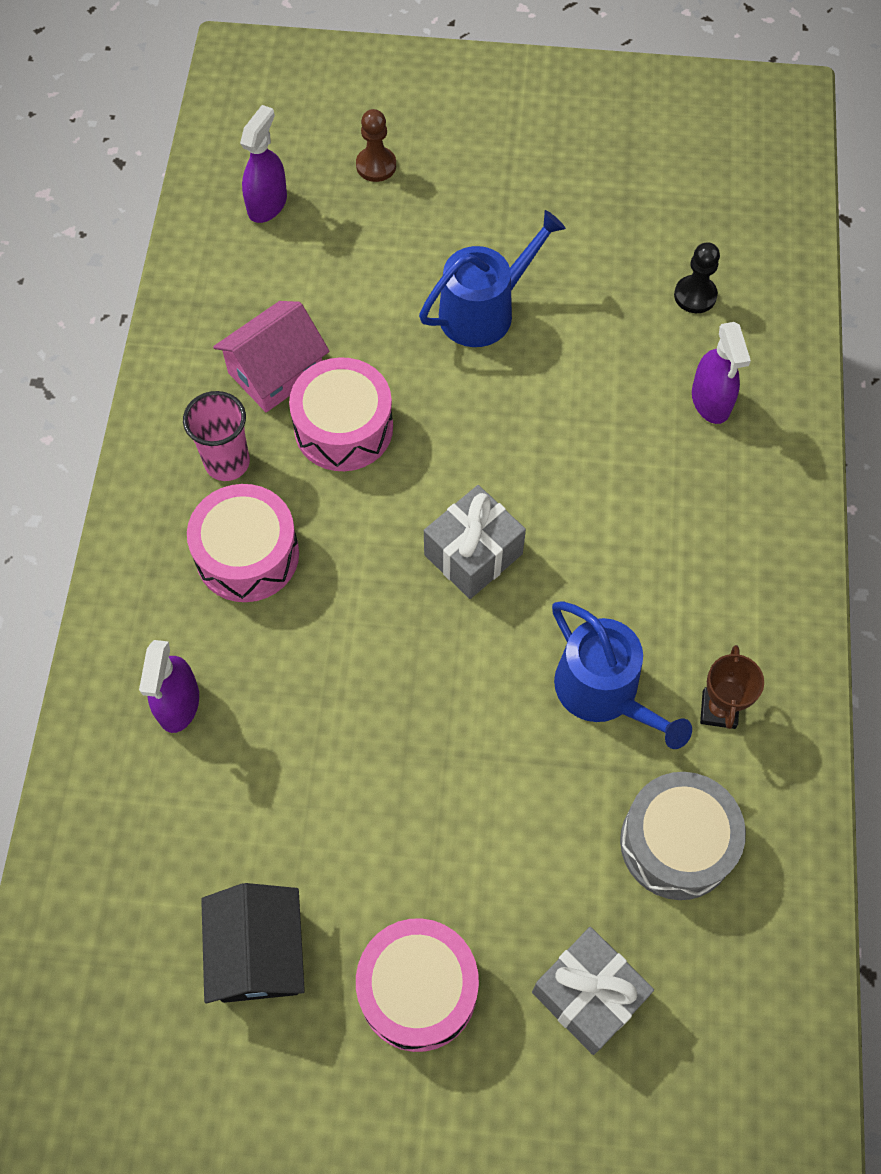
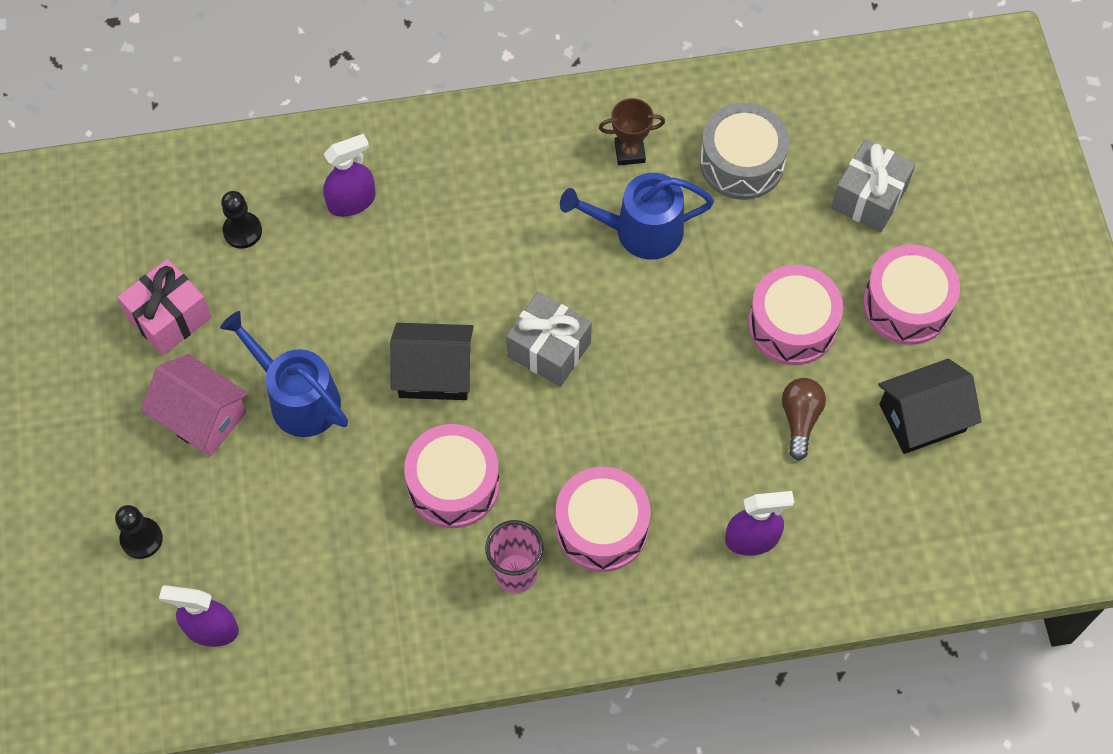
camera: 105 degrees left, 0 degrees up
(276, 372) = (409, 560): pink house -> pink house (201, 417)
(303, 802) = (800, 419): none -> brown light bulb
(376, 165) = (141, 539): brown pawn -> black pawn
(429, 833) = (792, 325): none -> pink drum
(477, 437) = (434, 373): none -> black house
(604, 692) = (640, 231): blue watering can -> blue watering can turned 135 degrees counterclockwise
(607, 219) = (169, 317): none -> pink gift

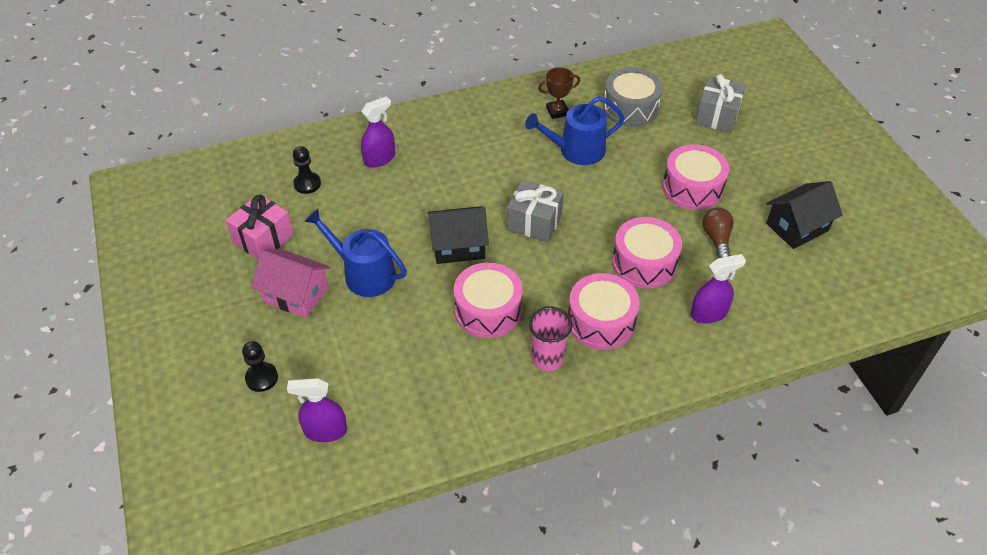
camera: 10 degrees left, 15 degrees down
(906, 305) = (762, 167): pink drum -> pink drum (644, 263)

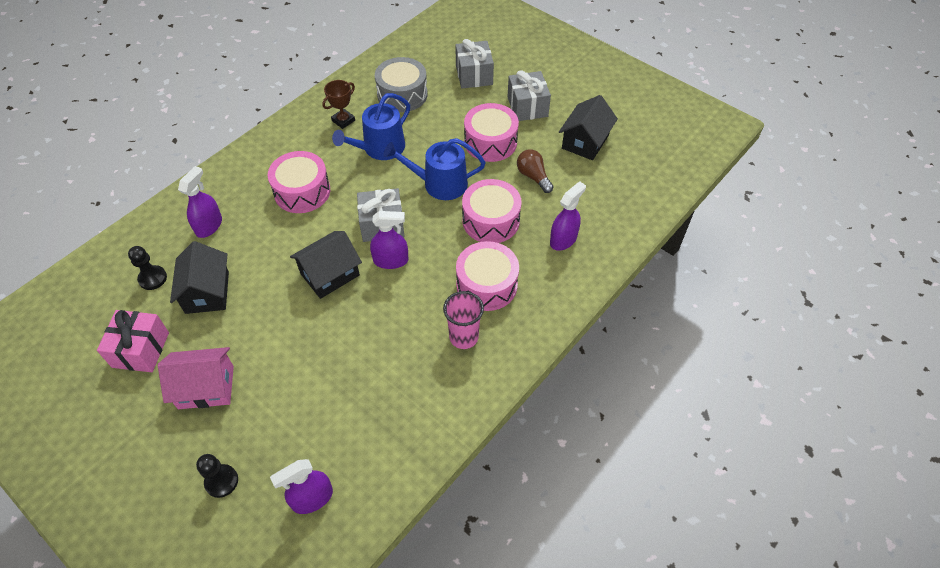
camera: 30 degrees left, 5 degrees up
(344, 215) = (207, 292): none -> black house
(364, 274) = (260, 338): blue watering can -> blue watering can (439, 184)
(488, 310) = (389, 319): pink drum -> pink drum (302, 191)
(522, 258) = (391, 260): none -> purple spray bottle
(755, 168) = (527, 107): none -> grey gift

